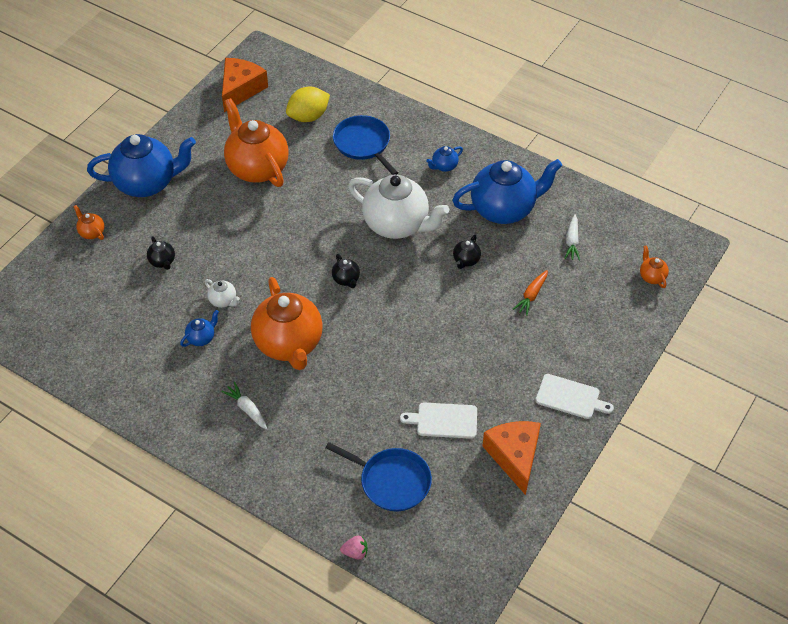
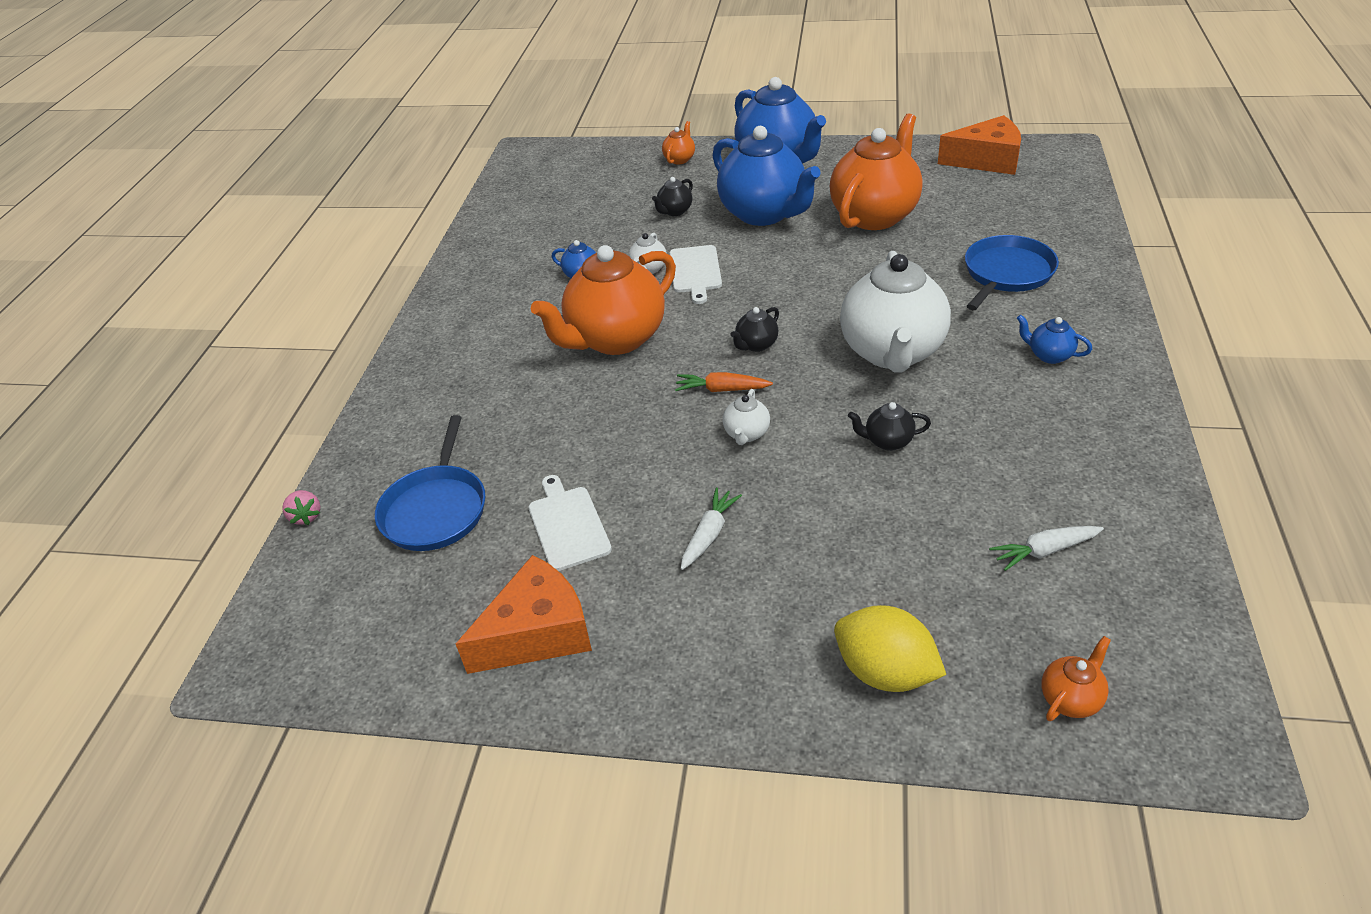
camera: 70 degrees right, 10 degrees down
(247, 409) = (497, 344): white carrot -> white carrot (709, 534)
(308, 116) = (1002, 218): yellow lemon -> yellow lemon (885, 672)
(421, 315) = (746, 434): none -> white teapot
(504, 209) = (1031, 445): blue teapot -> blue teapot (764, 214)
(531, 296) = (880, 540): orange carrot -> orange carrot (721, 390)
(570, 397) = (698, 667): white cutting board -> white cutting board (695, 271)

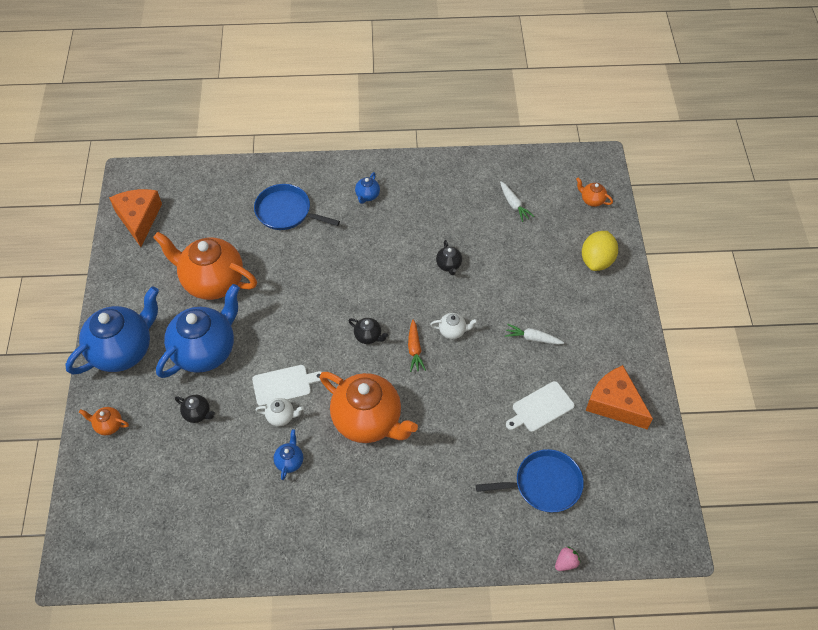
camera: 105 degrees left, 15 degrees up
(892, 353) = (370, 266): white teapot -> none

